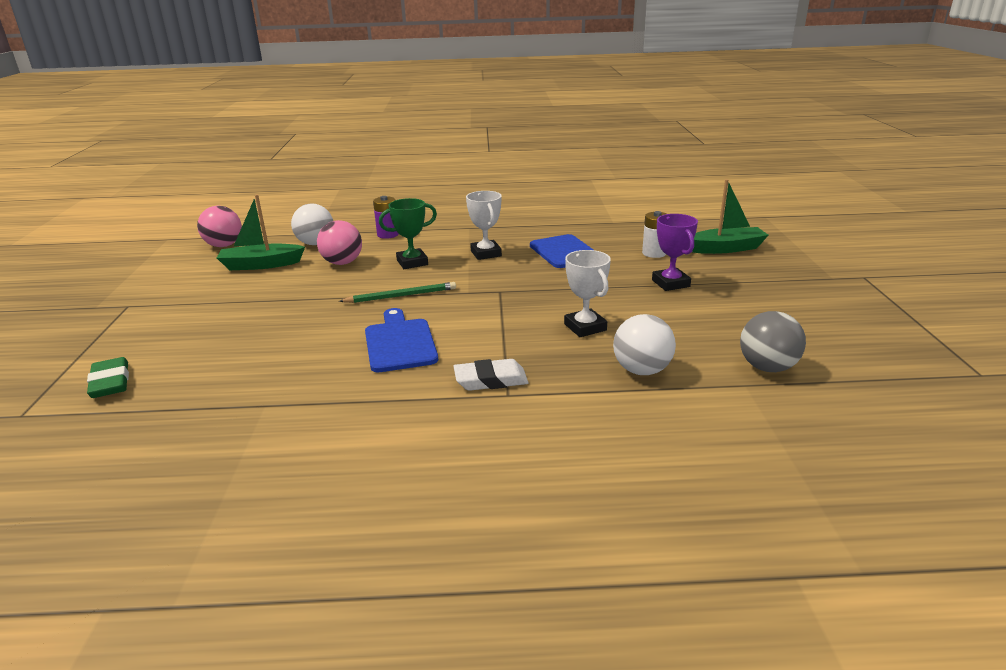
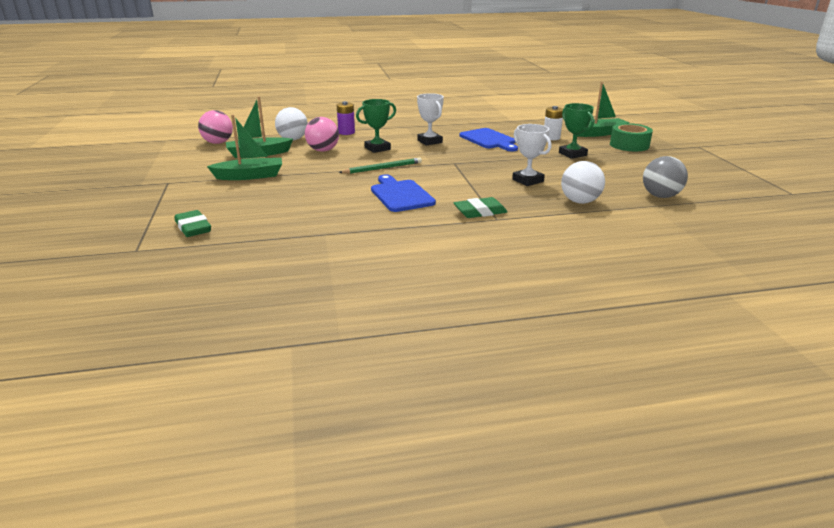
camera: 10 degrees left, 0 degrees up
(229, 300) = (250, 176): none -> green boat
(491, 380) = (480, 212): white eraser -> green eraser
(670, 283) = (572, 154): purple trophy -> green trophy
(760, 271) = (629, 145): none -> green tape

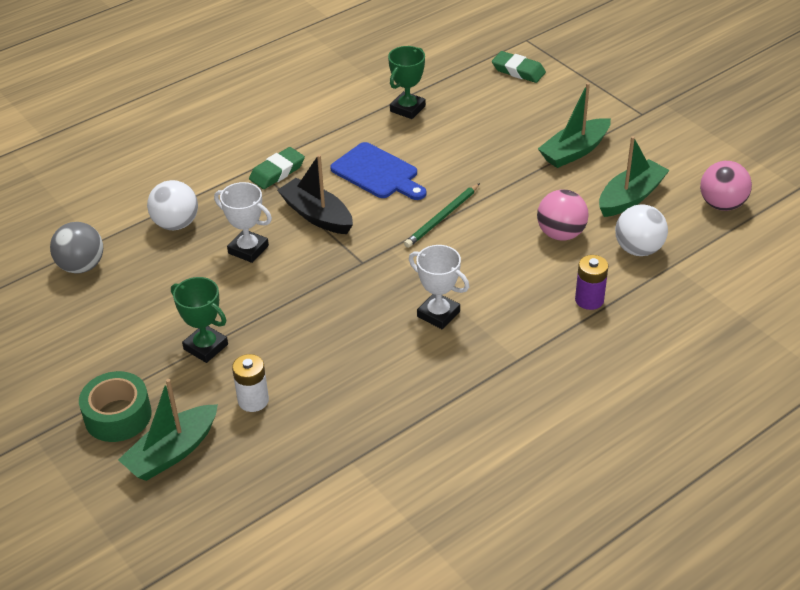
camera: 155 degrees right, 15 degrees up
(377, 148) = (494, 265): green trophy -> green trophy (407, 109)
(466, 185) = (317, 215): none -> black boat
(489, 140) = (351, 354): blue cutting board -> none

